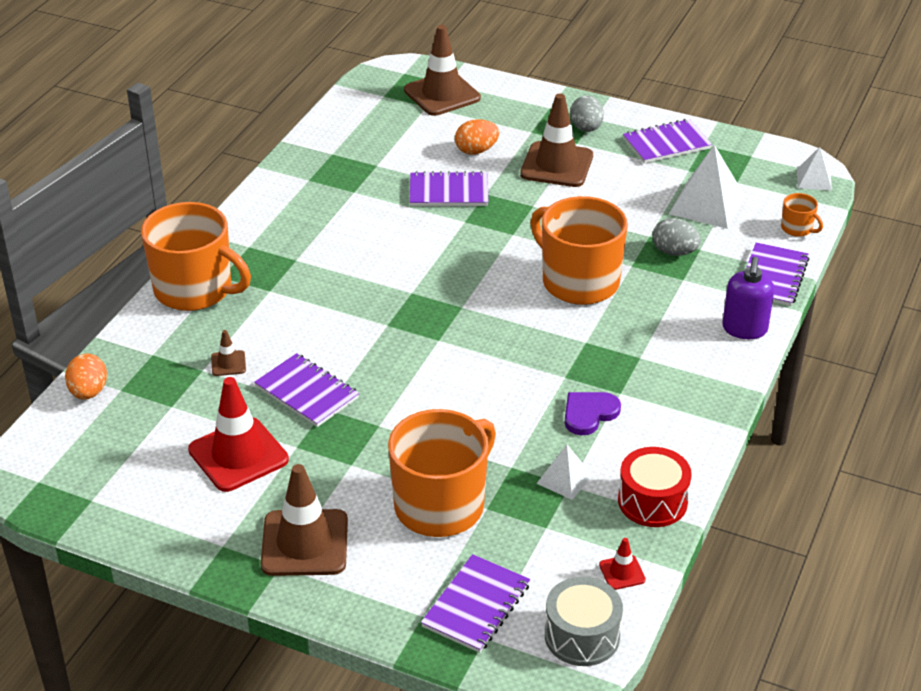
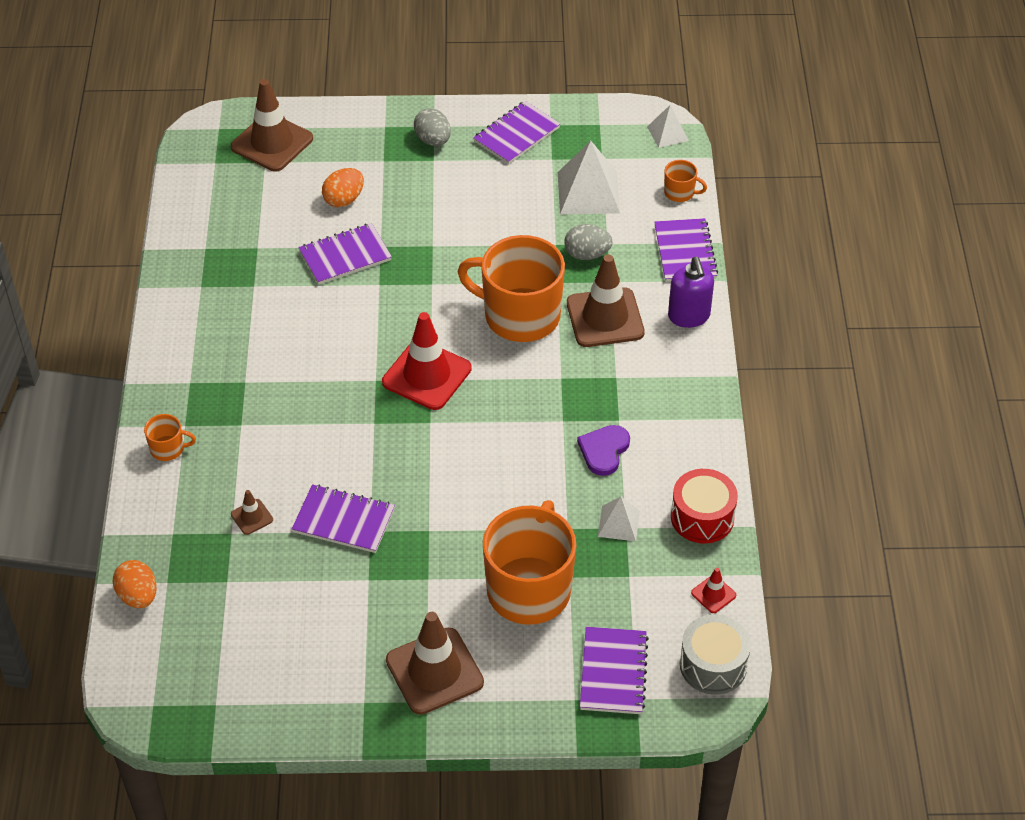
camera: 25 degrees left, 10 degrees up
(195, 289) = (168, 449): orange mug -> orange mug, size x0.42
(238, 455) = (321, 608): red traffic cone -> red traffic cone (427, 375)
(557, 165) = (429, 192): brown traffic cone -> brown traffic cone (605, 318)

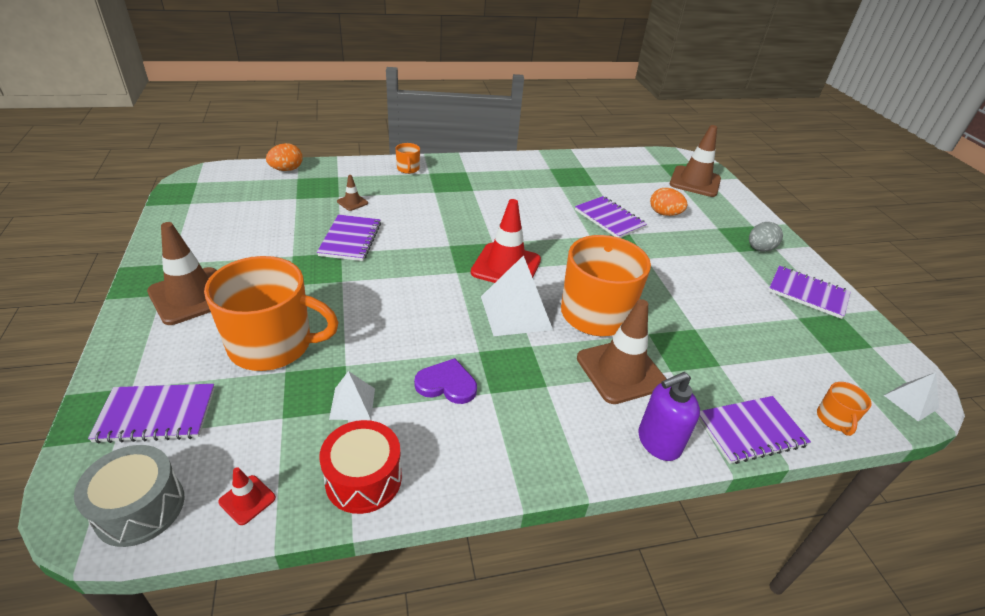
camera: 75 degrees right, 10 degrees down
(587, 254) = (696, 351): grey egg -> none
(588, 192) = (776, 345): white pyramid -> white pyramid (515, 312)

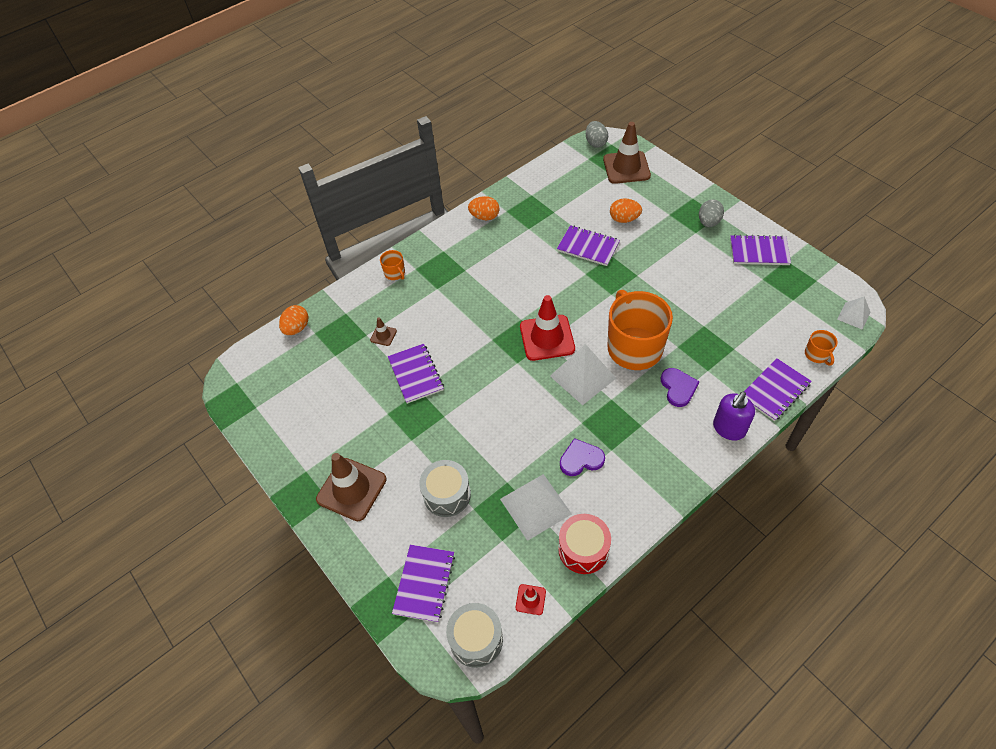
camera: 20 degrees left, 15 degrees up
(156, 414) = (424, 583): purple notebook -> purple notebook turned 45 degrees counterclockwise
(273, 345) = (447, 494): orange mug -> grey drum
(352, 403) = (535, 506): white pyramid -> white pyramid, size x1.79
(525, 165) = (484, 217): none -> orange egg
(621, 371) = (678, 388): brown traffic cone -> purple heart
(675, 157) = (595, 143): none -> grey egg

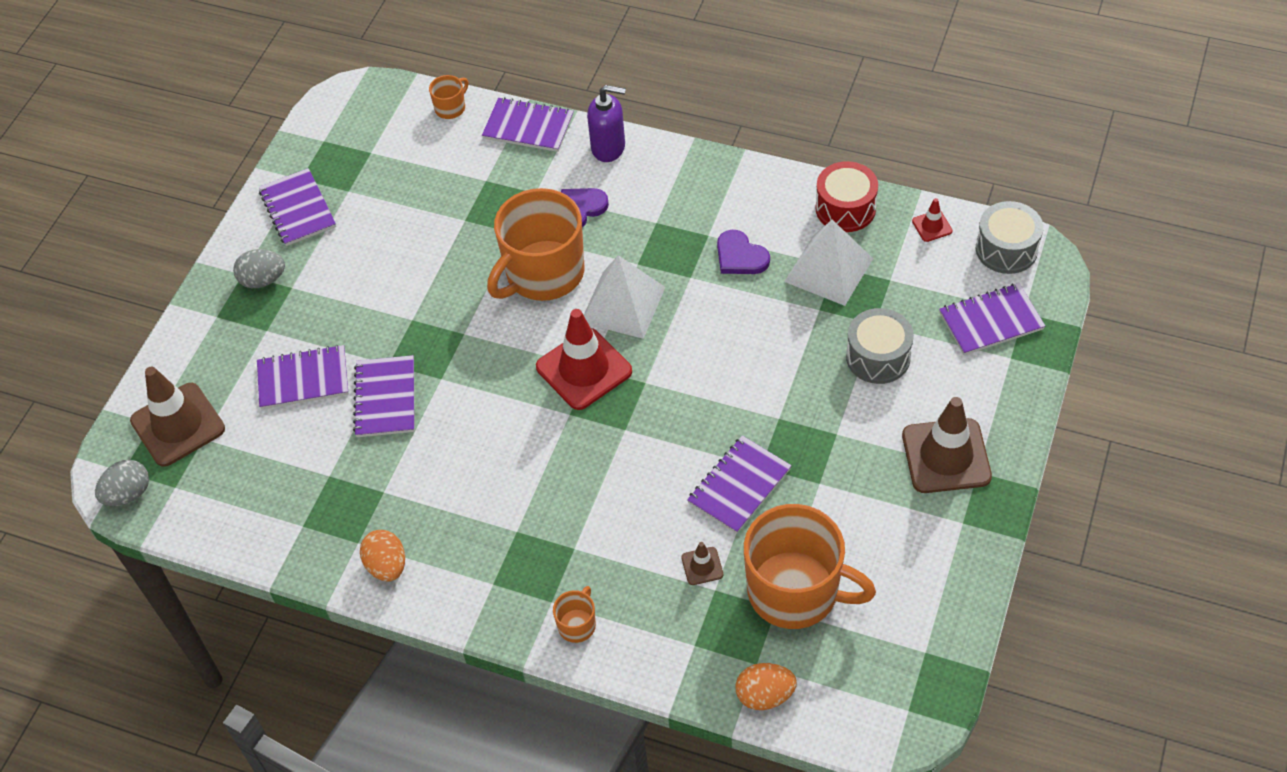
camera: 120 degrees left, 0 degrees up
(336, 368) = (795, 591): none -> orange mug
(624, 219) = (303, 379): orange egg -> purple notebook
(853, 315) = (368, 94): white pyramid -> none

